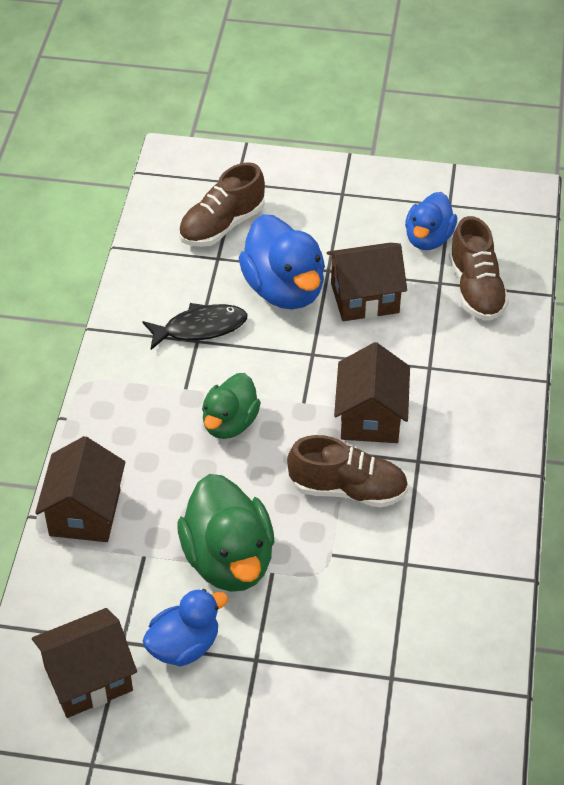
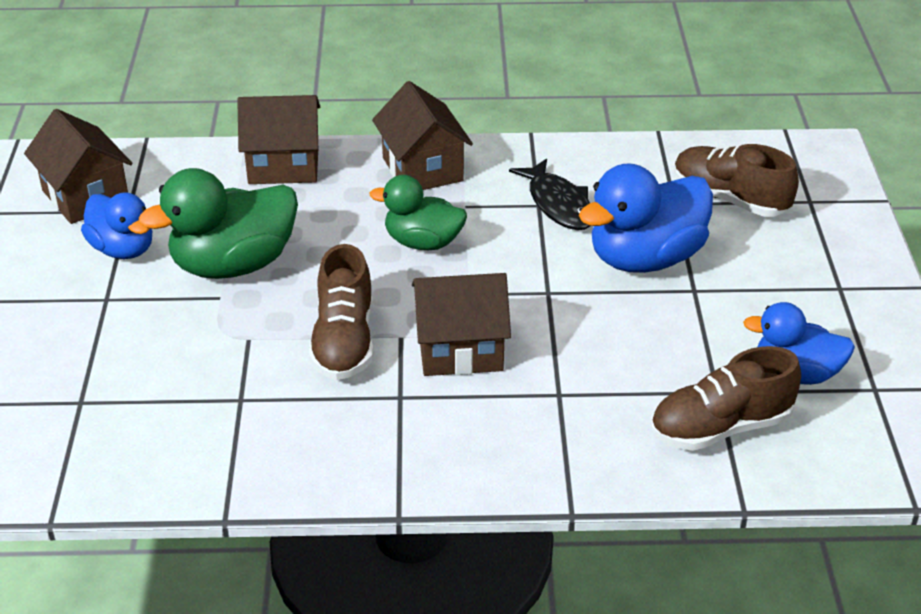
camera: 80 degrees right, 10 degrees down
(365, 298) = (659, 325): brown house -> brown house (422, 169)

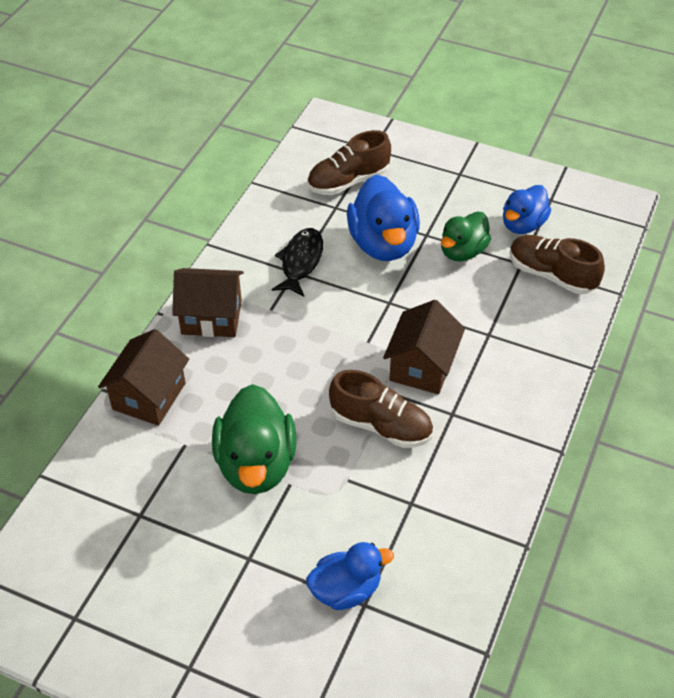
camera: 65 degrees left, 10 degrees up
(85, 196) = (99, 540): brown house -> none
(123, 249) = (191, 531): blue duck -> blue duck (346, 590)
(423, 242) = (298, 346): green duck -> green duck (462, 251)
(558, 204) = (300, 262): black fish -> black fish turned 75 degrees counterclockwise
(720, 427) = (551, 275): brown shoe -> brown shoe turned 120 degrees clockwise

